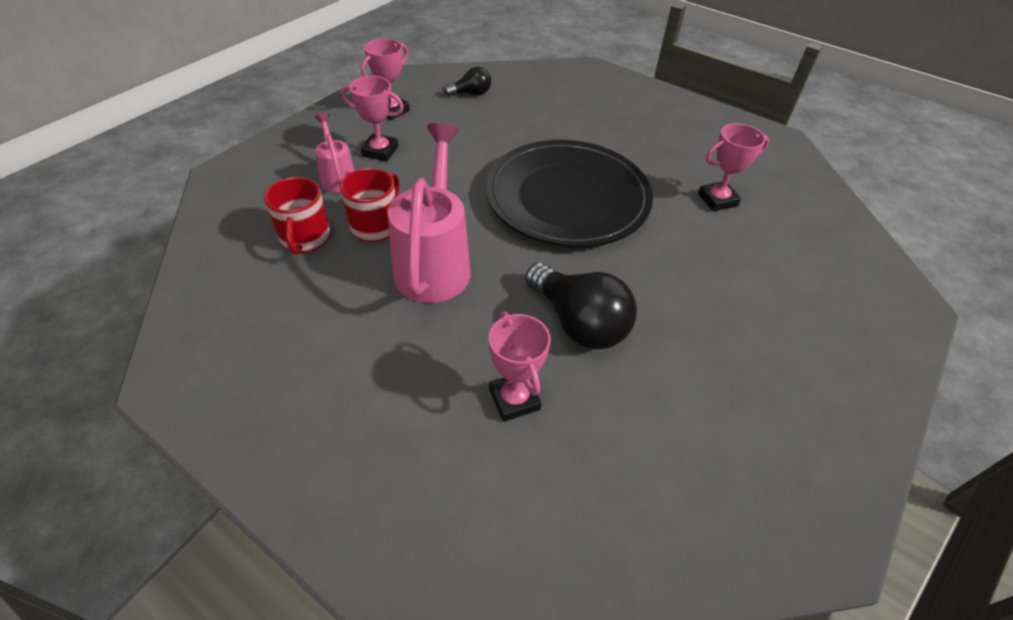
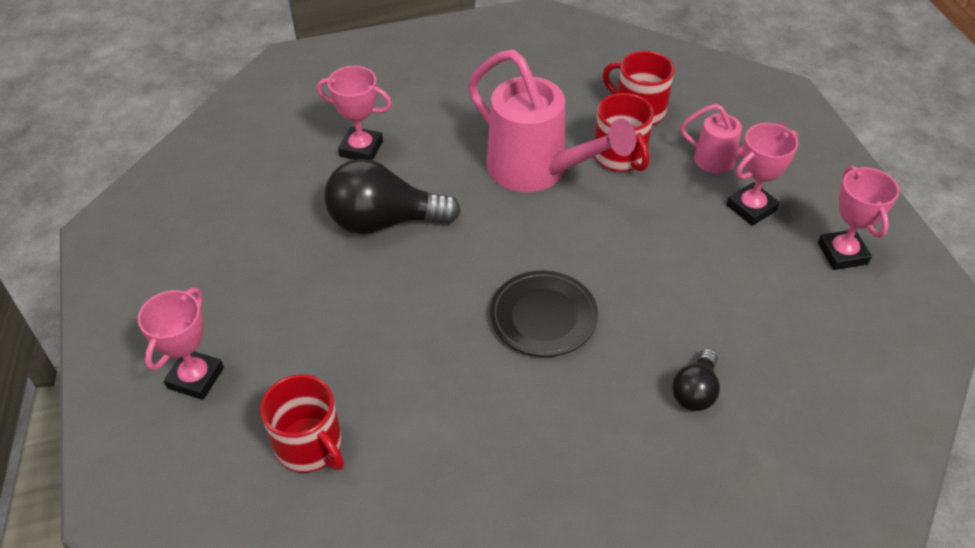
camera: 130 degrees right, 0 degrees up
(471, 93) = (846, 356): black light bulb -> black light bulb (695, 391)
(567, 198) = (543, 317): black plate -> black plate, size x0.49
(717, 200) = (415, 465): pink trophy -> pink trophy (195, 378)
(768, 246) = (310, 446): none -> red mug

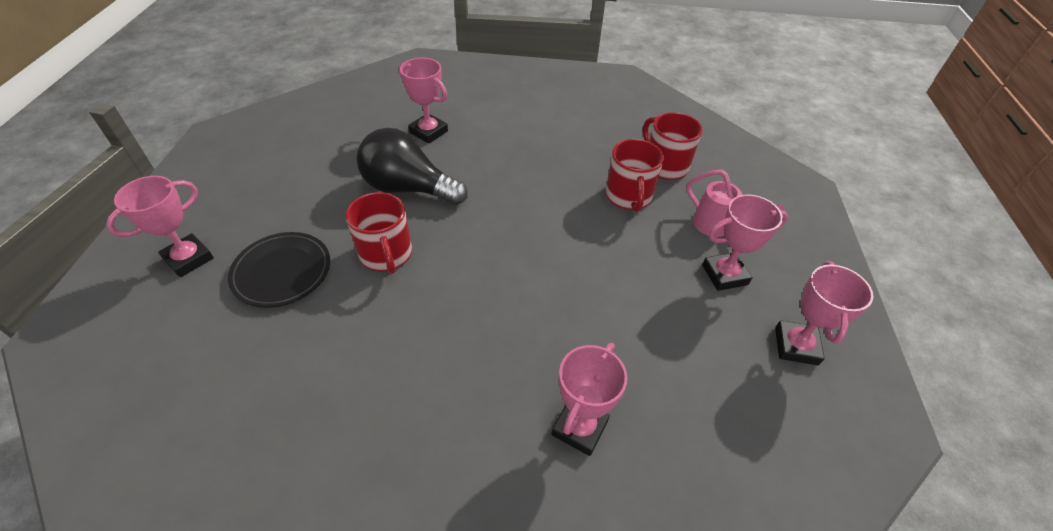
camera: 20 degrees right, 0 degrees up
(310, 446) = (225, 345): red mug -> red mug (386, 254)
(537, 171) = (552, 187): pink watering can -> none
(543, 317) = (483, 306): black plate -> black plate (282, 272)
(695, 391) = (579, 427): black light bulb -> pink trophy

